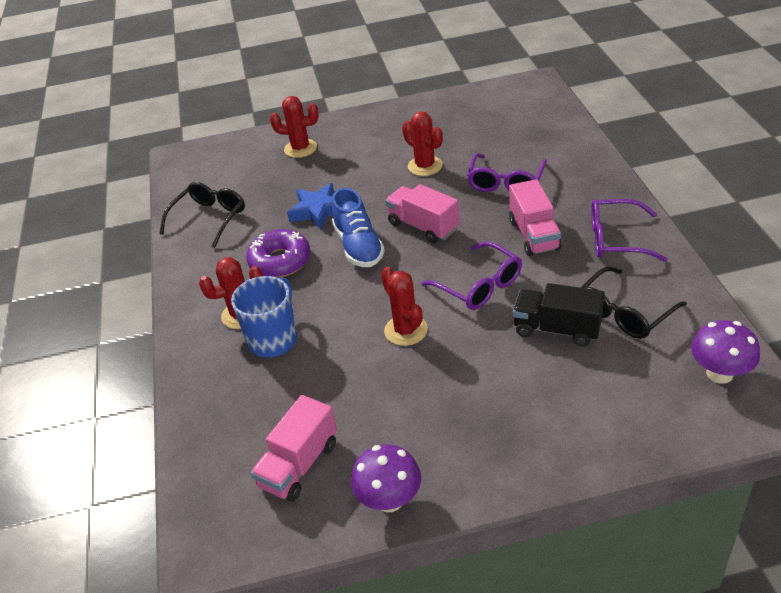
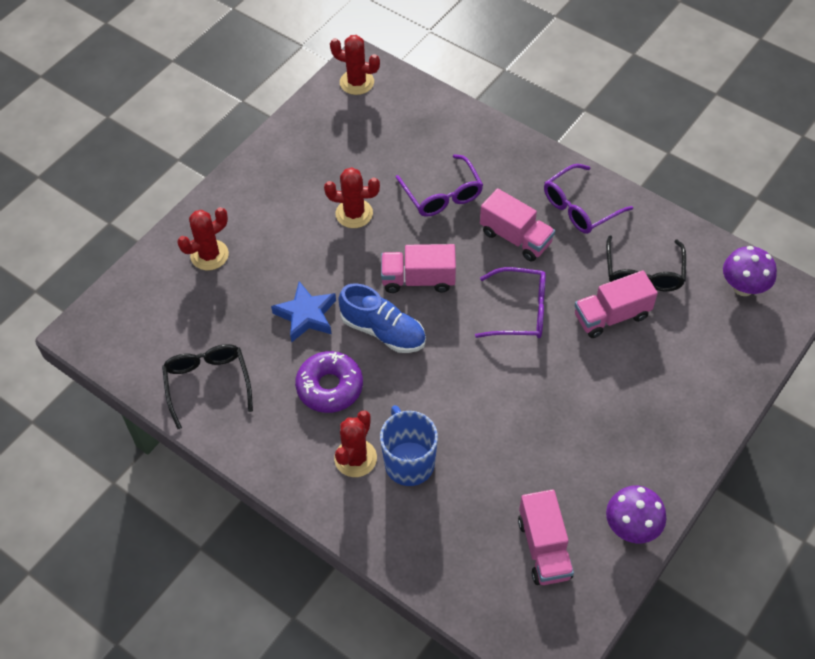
camera: 45 degrees left, 15 degrees up
(406, 330) = (505, 386): red cactus -> red cactus (357, 82)
(557, 329) = (611, 316): black truck -> pink truck

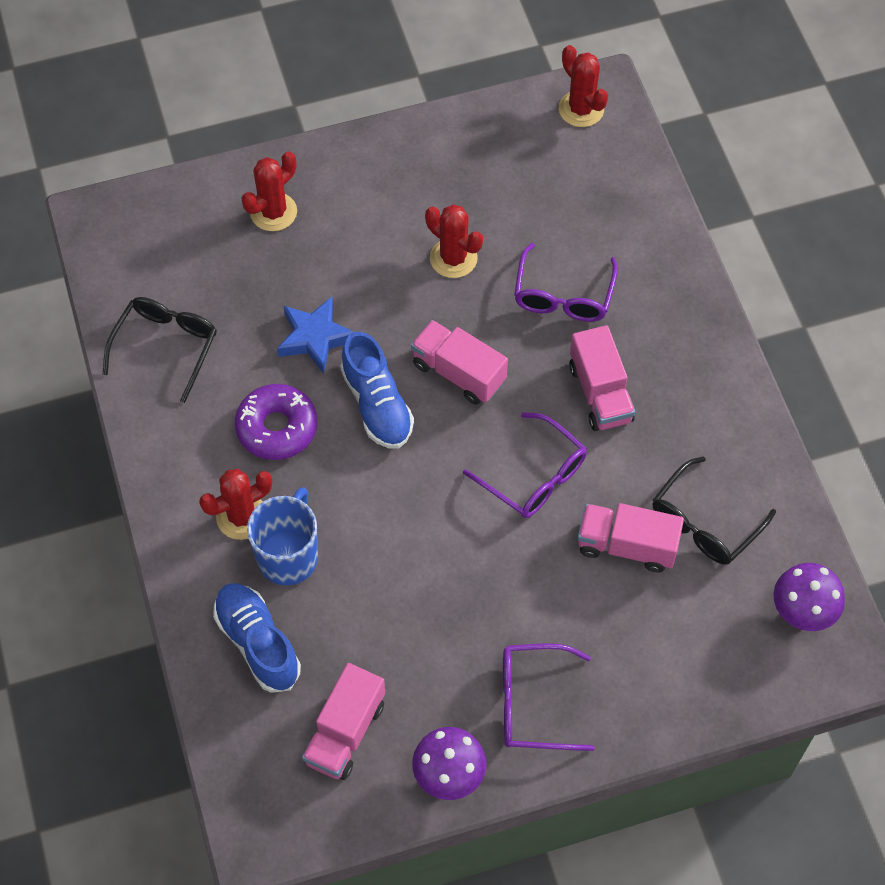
camera: 35 degrees right, 5 degrees up
(209, 255) = (273, 212): red cactus -> red cactus turned 45 degrees counterclockwise
(437, 531) = (257, 643): none -> blue shoe
(579, 207) = (700, 404): purple glasses -> purple glasses (532, 703)

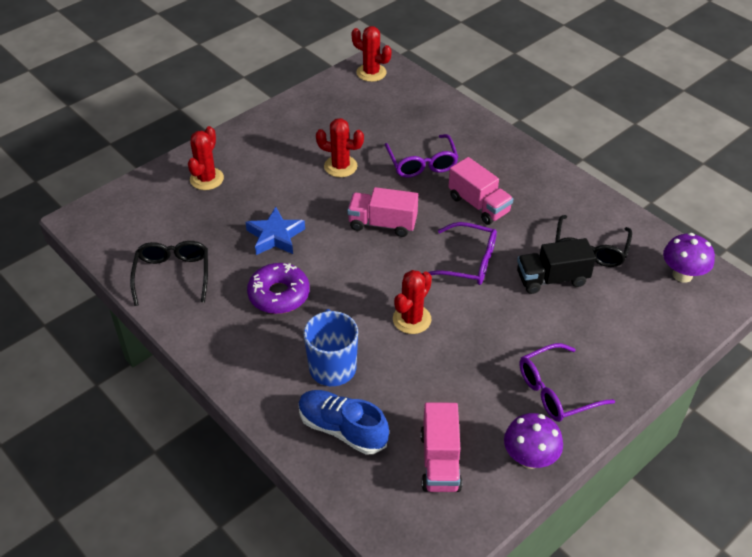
camera: 25 degrees left, 15 degrees down
(242, 516) = (285, 355): red cactus -> red cactus (412, 319)
(377, 405) = (340, 259): blue shoe -> none
(627, 546) = (552, 279): pink truck -> black truck

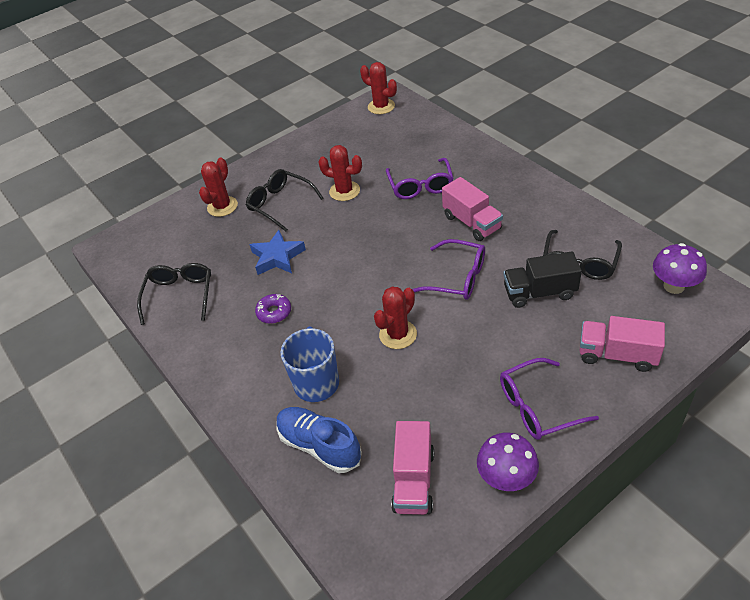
camera: 10 degrees right, 0 degrees up
(271, 178) = (280, 204): none -> black glasses
(279, 295) = (274, 312): purple donut -> purple donut, size x0.61
(382, 224) = (378, 243): pink truck -> pink truck (617, 355)

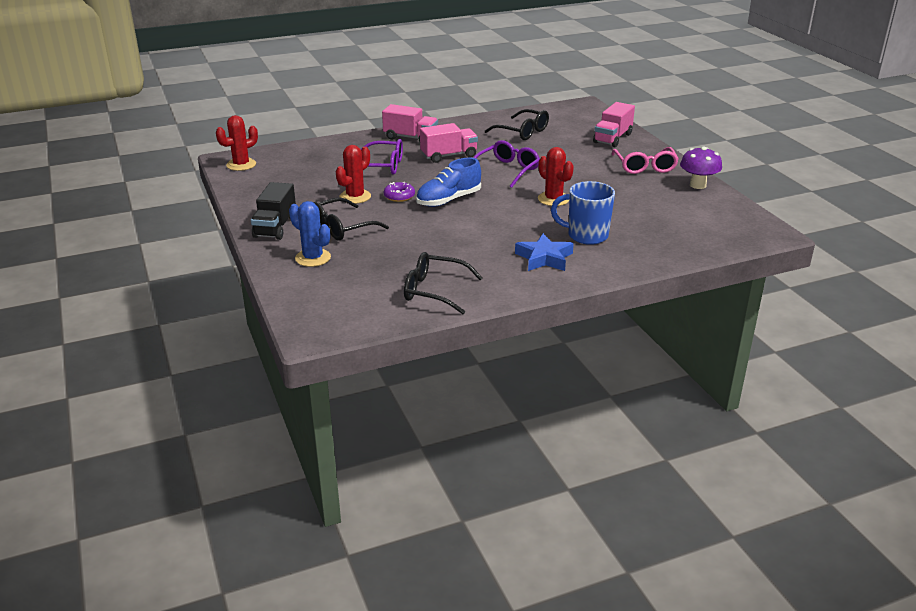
camera: 80 degrees left, 15 degrees down
(222, 206) = (313, 258): red cactus -> blue cactus
(274, 312) = (493, 245): purple donut -> purple donut (399, 196)
(277, 257) = (420, 237): blue star -> blue star (544, 258)
(319, 446) = (650, 241): blue shoe -> blue shoe (448, 200)
(413, 480) = (691, 213): pink truck -> pink truck (410, 138)
(537, 407) = (645, 167): purple glasses -> pink glasses
(539, 292) = (542, 148): black truck -> black truck (275, 227)
(674, 286) = (563, 113): purple mushroom -> none

